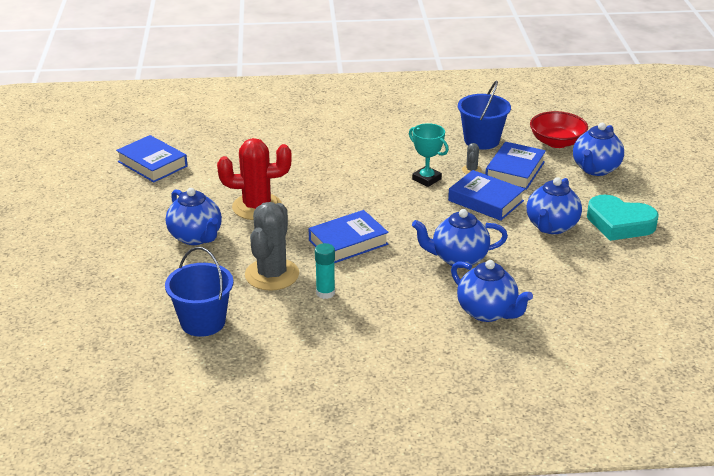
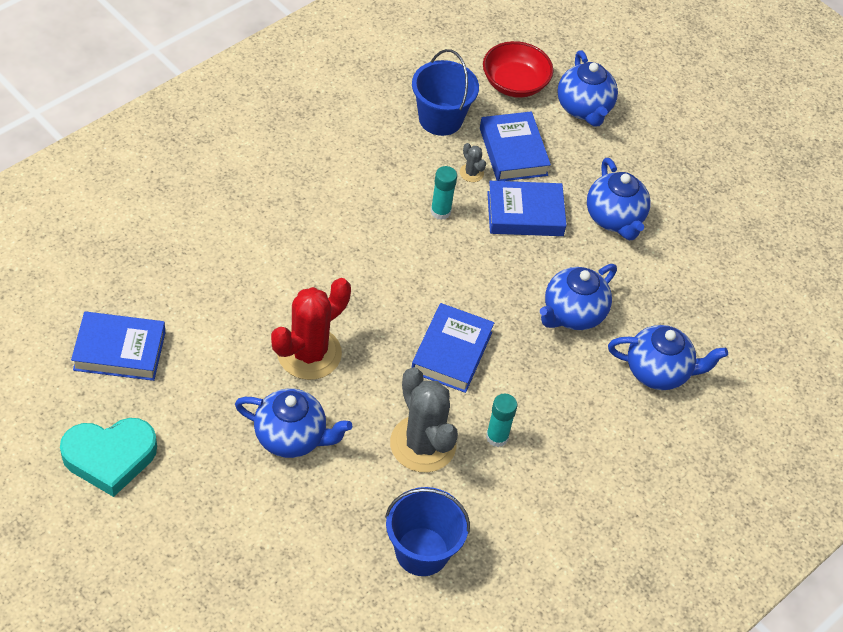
camera: 45 degrees left, 20 degrees up
(426, 179) = (440, 211): turquoise trophy -> turquoise glue stick
(619, 223) = (667, 180): turquoise heart -> turquoise heart (110, 457)

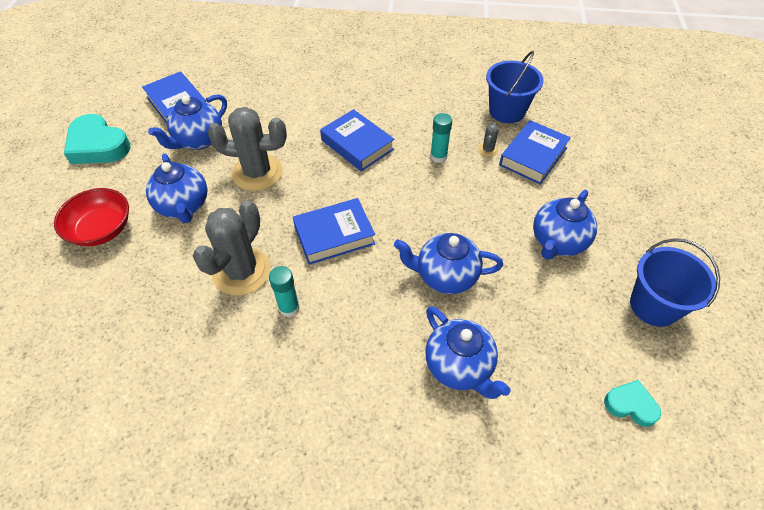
camera: 55 degrees right, 0 degrees up
(309, 353) = (257, 173): red cactus -> grey cactus
(422, 551) = (147, 333): blue bucket -> blue bucket (654, 306)
(514, 83) = (585, 122): red bowl -> red bowl (101, 229)
(525, 214) = (493, 195): blue book -> blue book (357, 145)
(584, 109) = (620, 164): blue teapot -> blue teapot (198, 140)
(777, 304) = (630, 405): none -> turquoise heart

